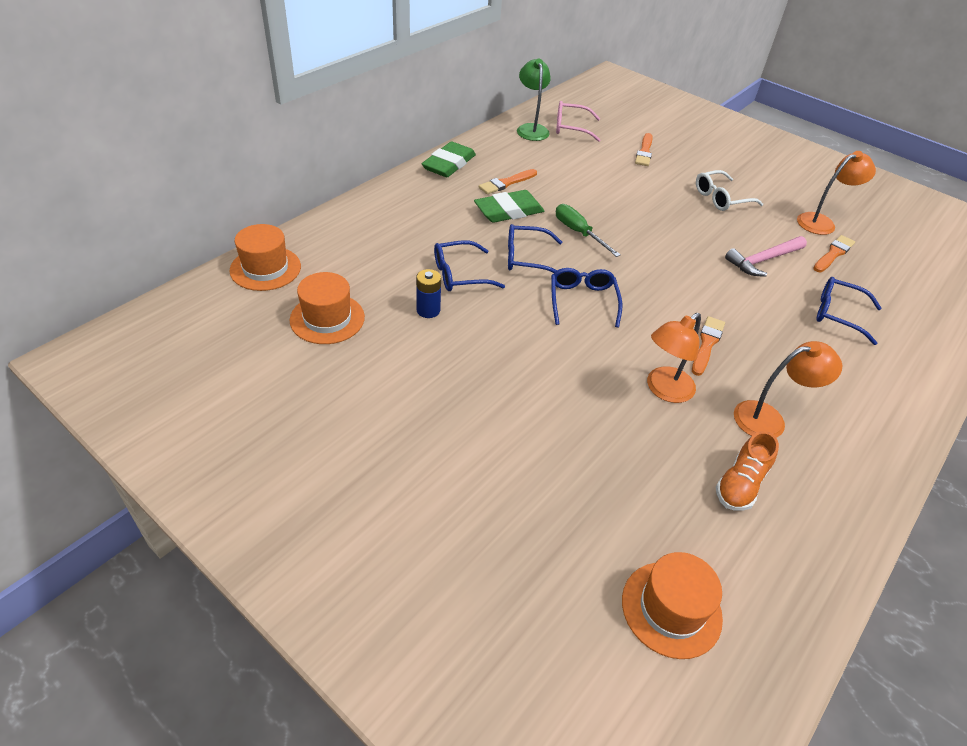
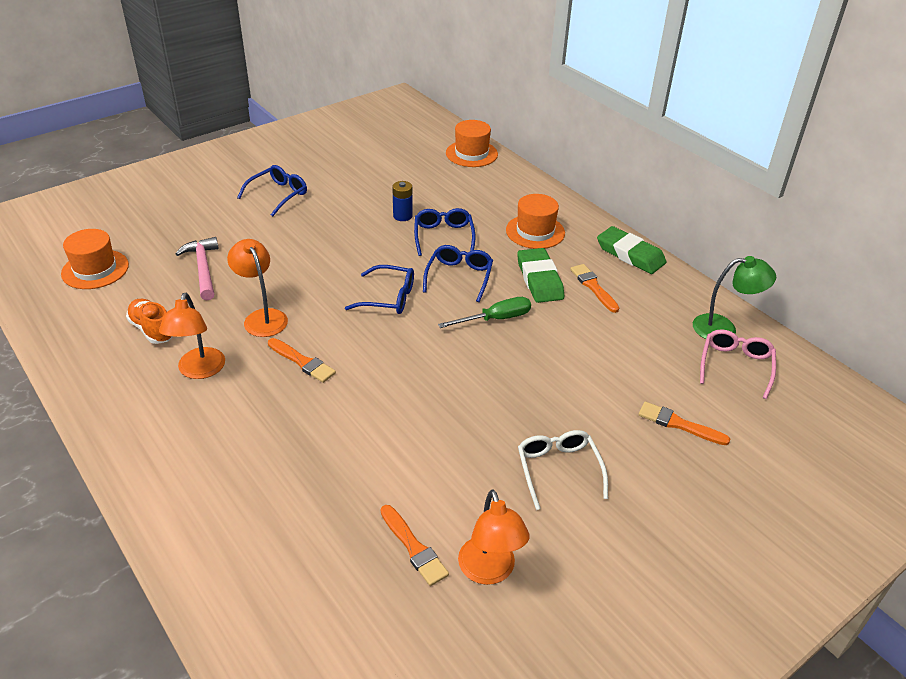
camera: 105 degrees right, 5 degrees down
(327, 318) = (407, 174): orange hat -> orange hat (535, 231)
(763, 260) = (417, 460): pink hammer -> pink hammer (203, 268)
(837, 314) = (302, 491): blue glasses -> blue glasses (278, 195)

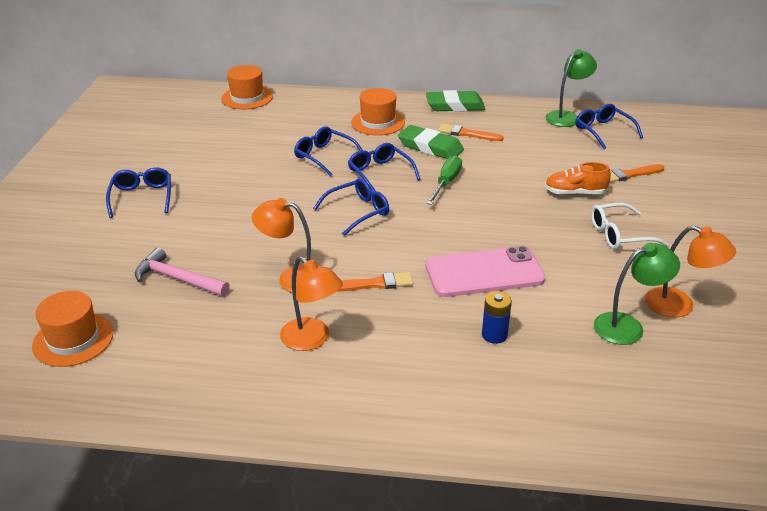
camera: 45 degrees left, 5 degrees down
(152, 330) = (219, 342): orange shoe -> orange shoe (574, 193)
(389, 413) = (484, 272): none -> pink phone
(402, 216) = (271, 159): blue battery -> blue battery (494, 335)
(414, 548) = (628, 326): orange brush -> green lamp
(558, 469) = (618, 235): white glasses -> white glasses turned 45 degrees counterclockwise
(735, 365) = (602, 131): pink glasses -> blue glasses

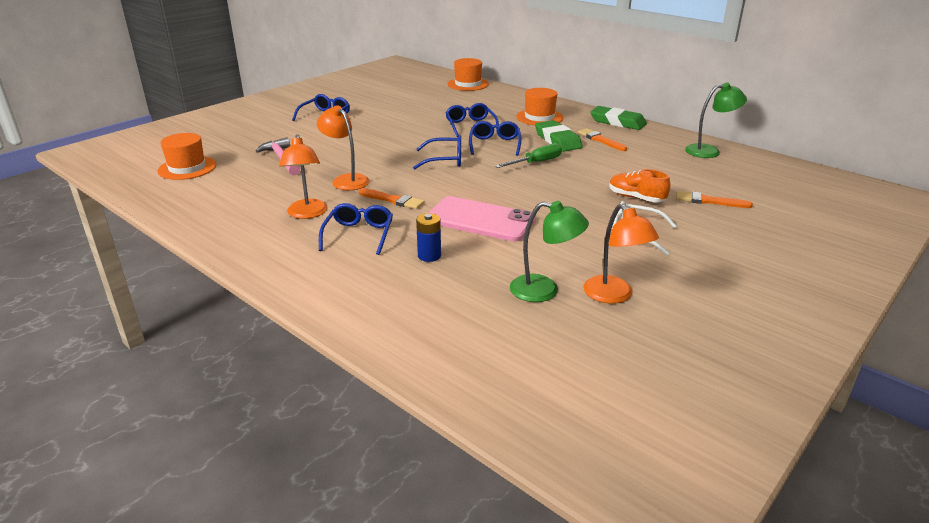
camera: 35 degrees right, 5 degrees down
(602, 131) = (730, 168): blue glasses -> blue glasses (359, 234)

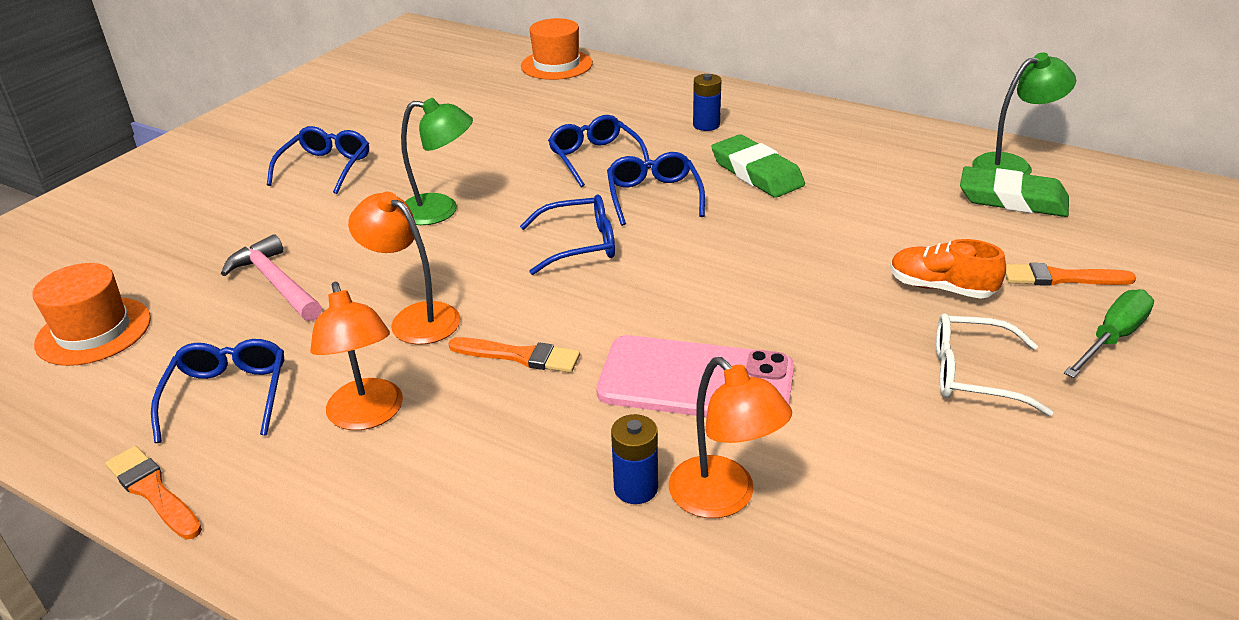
camera: 10 degrees left, 5 degrees up
(359, 234) = (485, 454): blue glasses -> blue glasses (228, 394)
(536, 163) = (741, 229): green screwdriver -> green screwdriver (1112, 338)
(539, 117) = (706, 125): orange hat -> blue battery
(544, 290) = (877, 541): green lamp -> green lamp (441, 211)
(600, 140) = (827, 163): orange brush -> orange brush (153, 491)
(614, 296) = (1003, 533): orange lamp -> orange lamp (723, 498)
(617, 122) = (839, 120): green eraser -> green eraser (1012, 199)

